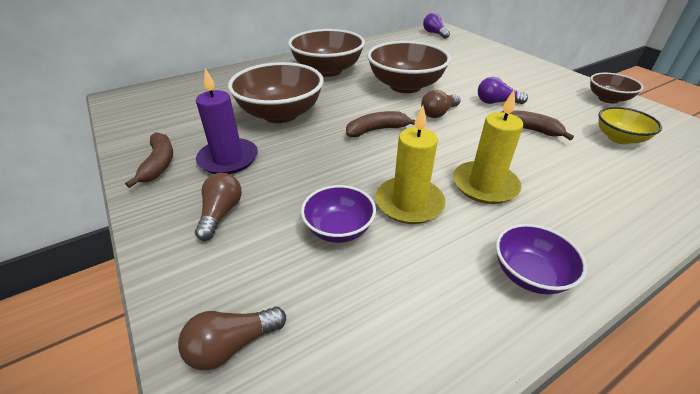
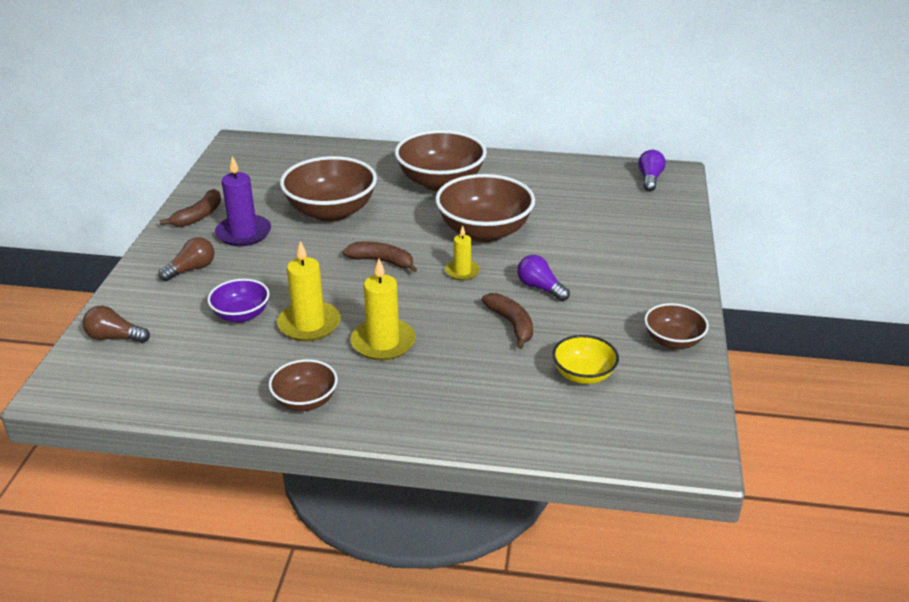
camera: 40 degrees right, 5 degrees down
(438, 113) = (462, 272): brown light bulb -> yellow candle
(529, 274) = (305, 401): purple bowl -> brown bowl

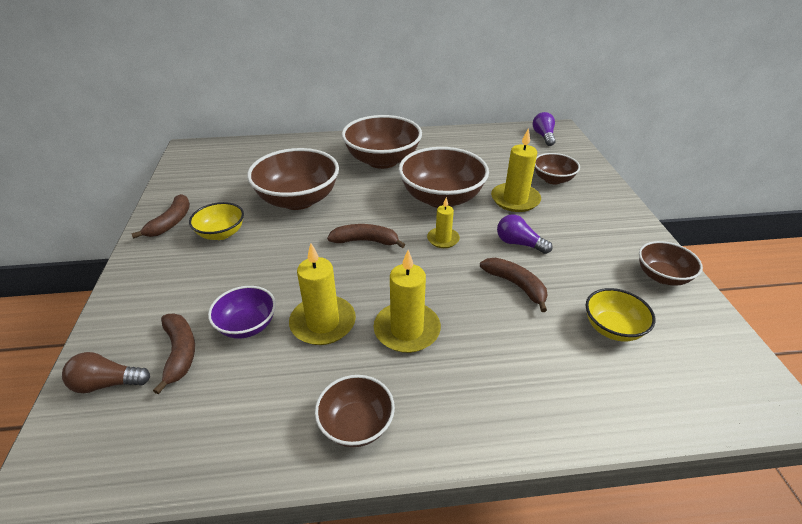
camera: 15 degrees left, 5 degrees up
(178, 326) = (180, 353): none -> brown banana
(191, 269) = (178, 281): brown light bulb -> none
(243, 233) = (221, 233): purple candle -> yellow bowl
(565, 245) = (515, 200): none -> yellow candle
(625, 229) = (553, 179): none -> brown bowl

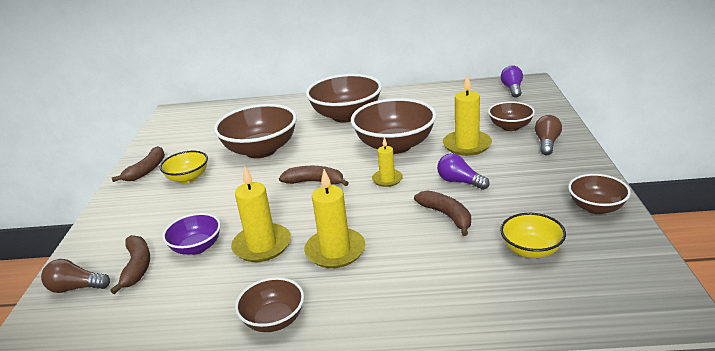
camera: 10 degrees right, 10 degrees down
(593, 199) = (547, 143): none -> brown light bulb

